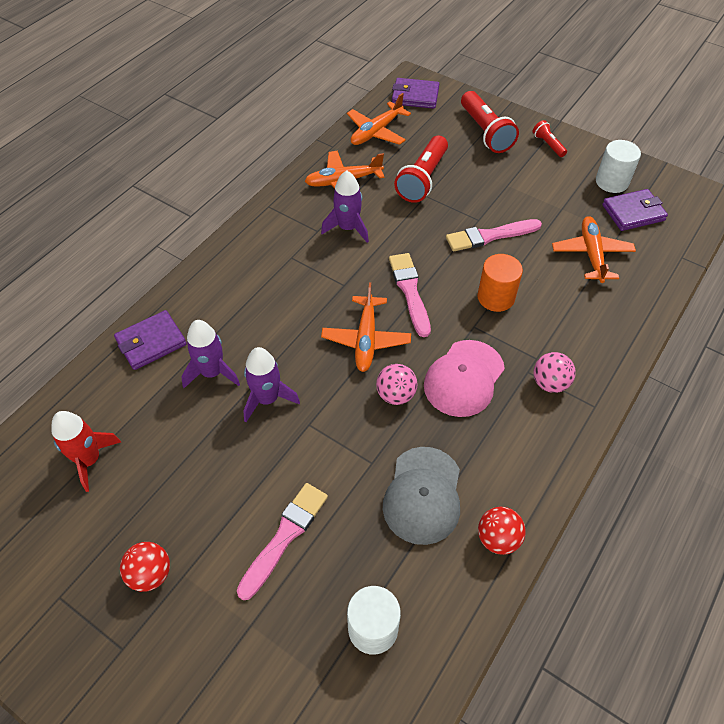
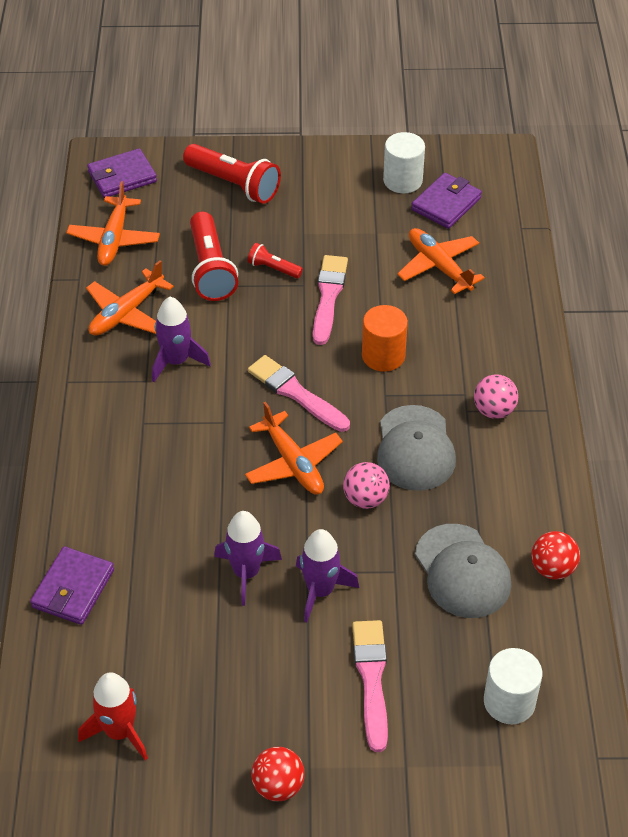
camera: 35 degrees left, 5 degrees down
(212, 372) = (167, 580): purple rocket -> purple rocket (320, 591)
(464, 378) = (415, 448): pink cap -> grey cap
(489, 236) = (328, 296): pink brush -> pink brush turned 150 degrees clockwise
(548, 144) = (310, 169): red flashlight -> red flashlight (273, 268)

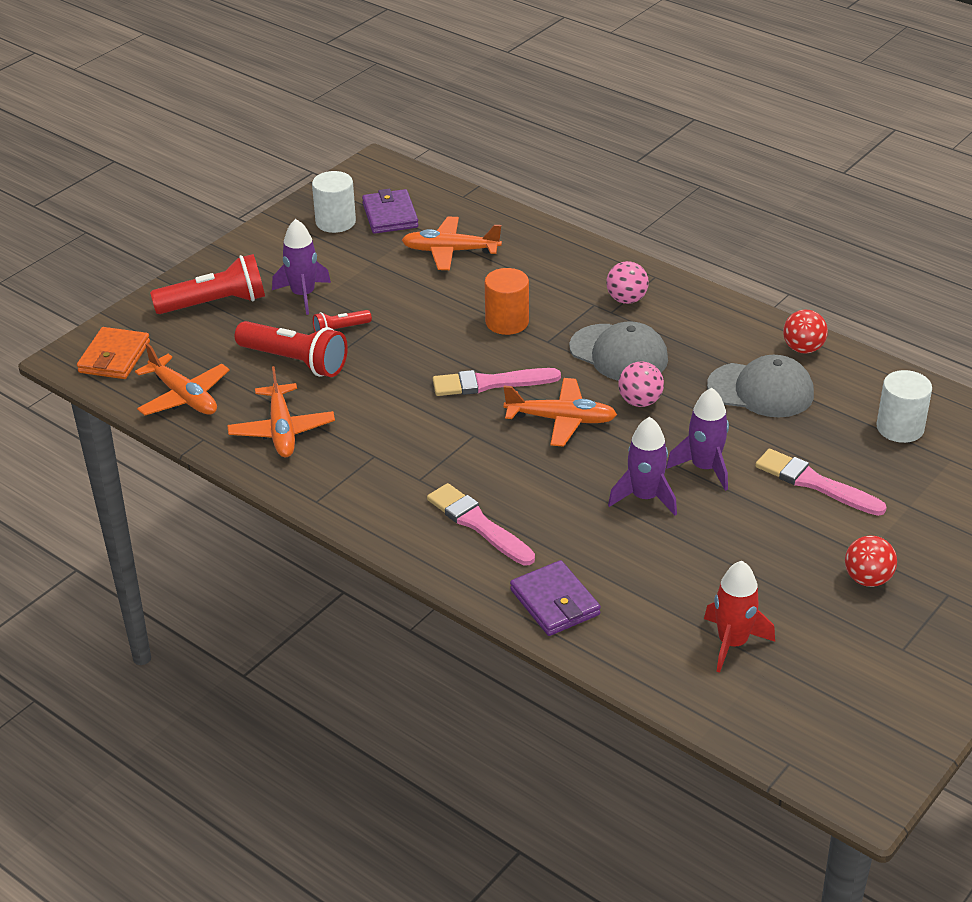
camera: 50 degrees left, 10 degrees down
(122, 177) = (114, 357): purple wallet -> orange wallet
(176, 361) = (374, 428): purple rocket -> purple rocket (303, 295)
(328, 296) = (409, 317): pink brush -> pink brush (478, 524)

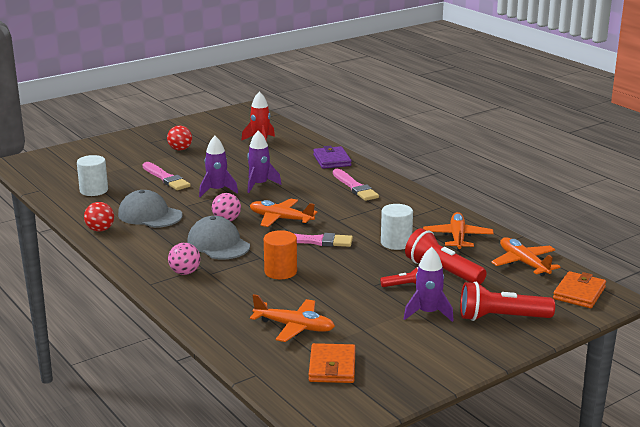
camera: 165 degrees left, 15 degrees down
(335, 222) = (385, 369): white cylinder -> white cylinder (396, 243)
(390, 215) = (332, 367): purple wallet -> orange wallet

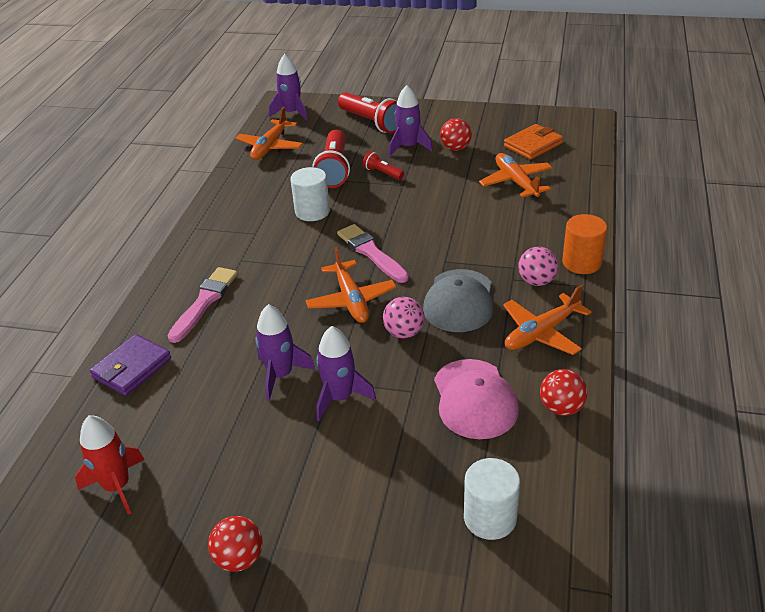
camera: 130 degrees left, 15 degrees up
(150, 215) = (474, 399): grey cap -> pink cap
(166, 178) = (361, 477): pink brush -> none
(280, 272) = (452, 235): orange cylinder -> orange cylinder (581, 262)
(390, 331) = (455, 148): none -> red ball
(457, 237) = (259, 190): orange plane -> orange plane (541, 333)
(579, 293) = (292, 113): orange wallet -> purple rocket

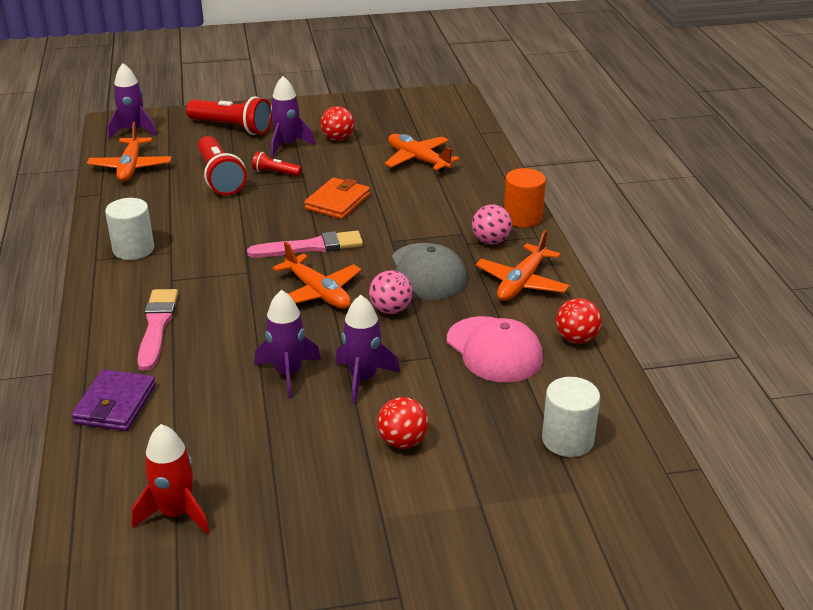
camera: 25 degrees left, 5 degrees down
(239, 558) = (353, 537): red ball -> red ball (402, 441)
(312, 211) = (222, 221): white cylinder -> white cylinder (133, 249)
(371, 253) = (311, 247): pink brush -> pink brush turned 135 degrees clockwise
(533, 145) = (414, 124): orange wallet -> orange wallet (337, 202)

